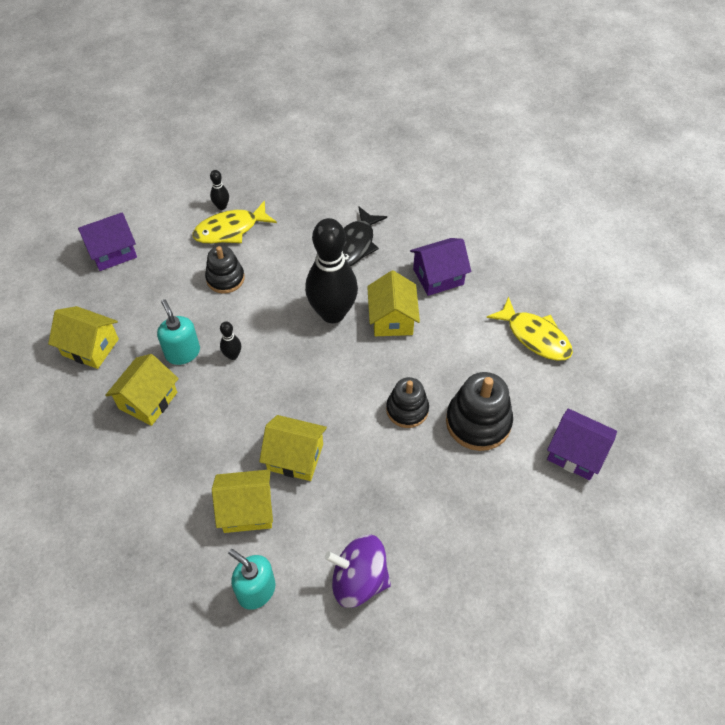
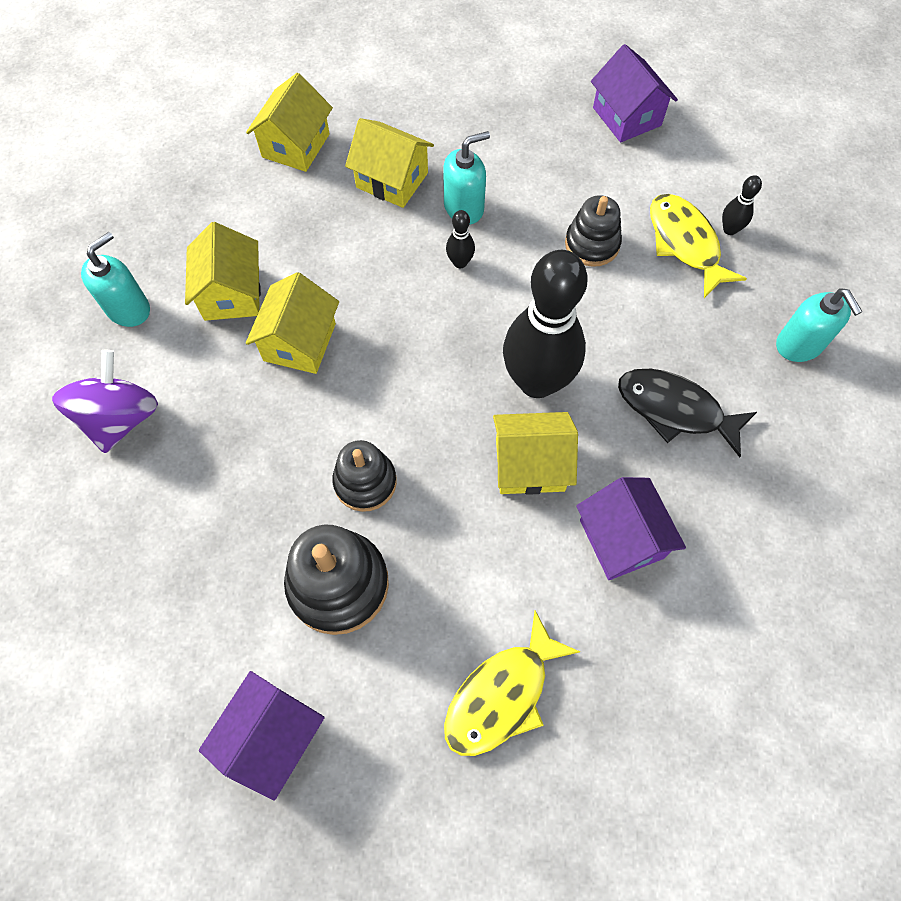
camera: 90 degrees right, 10 degrees up
(90, 347) = (471, 115): yellow house -> yellow house (296, 145)
(311, 184) = (799, 345): none -> turquoise soap dispenser

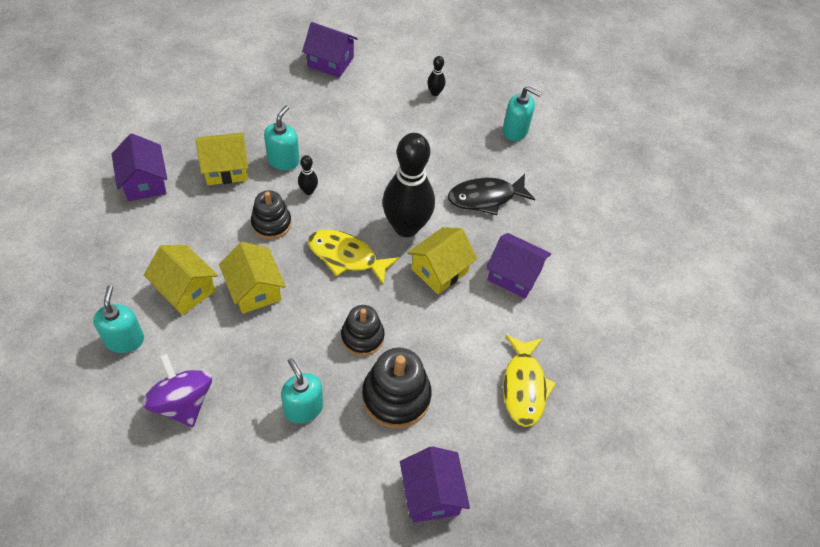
camera: 45 degrees left, 10 degrees down
(229, 518) = (303, 408): none -> turquoise soap dispenser
(296, 145) = (144, 182): yellow house -> purple house
(592, 244) = (372, 140): black stacking toy -> black stacking toy (271, 223)
(685, 243) = (419, 112): yellow fish -> yellow fish (346, 257)

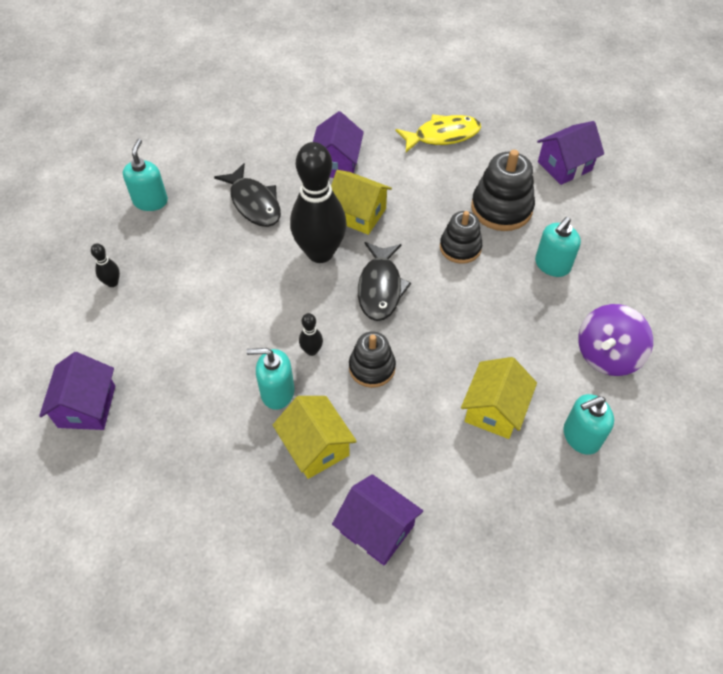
camera: 105 degrees left, 0 degrees up
(144, 182) = (377, 529): purple house -> purple house turned 75 degrees clockwise
(254, 290) = (459, 348): yellow house -> none
(346, 257) = (380, 288): yellow fish -> black fish

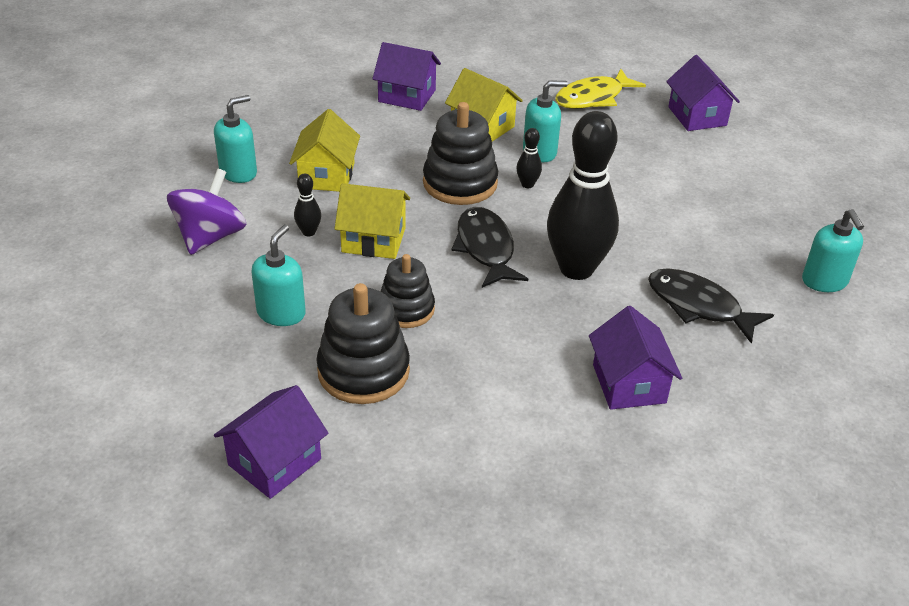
camera: 160 degrees right, 15 degrees down
(112, 283) = (775, 198): black bowling pin -> black bowling pin (309, 232)
(358, 214) = (556, 321): yellow house -> yellow house (373, 240)
(372, 367) = (460, 183): black stacking toy -> black stacking toy, size x1.52
(442, 135) = (491, 471): yellow fish -> yellow fish (593, 98)

